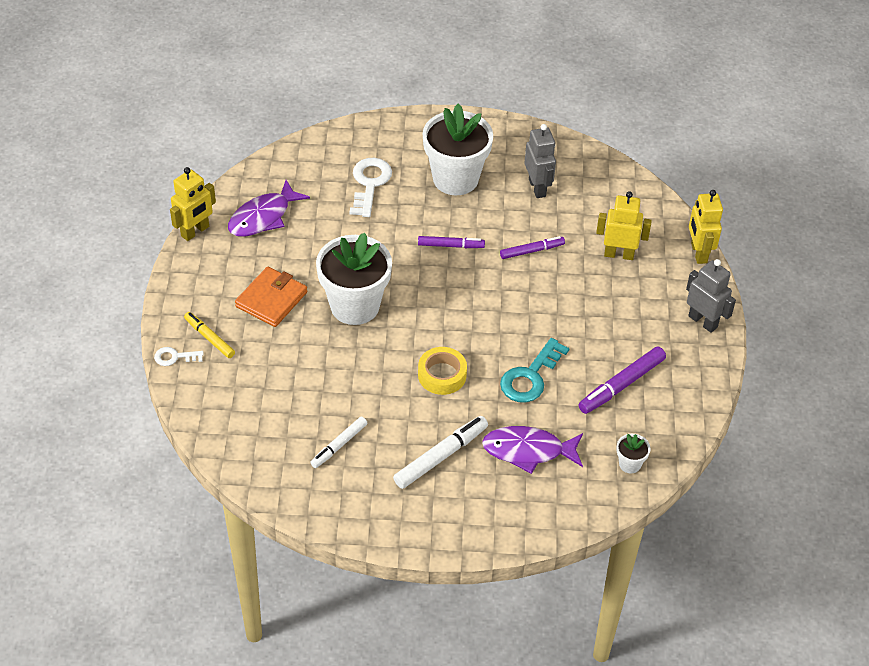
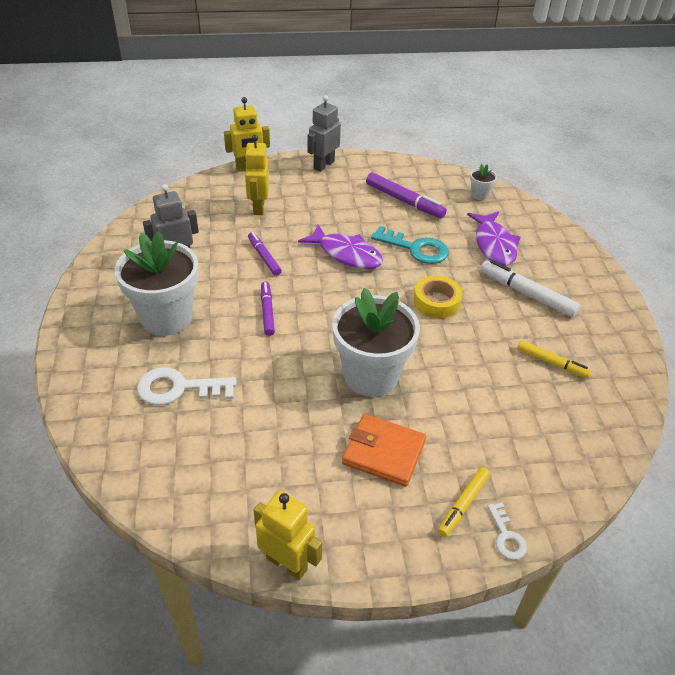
camera: 100 degrees left, 5 degrees down
(263, 217) = (248, 487): purple fish -> purple fish (346, 254)
(339, 445) = (552, 363): white marker -> yellow marker

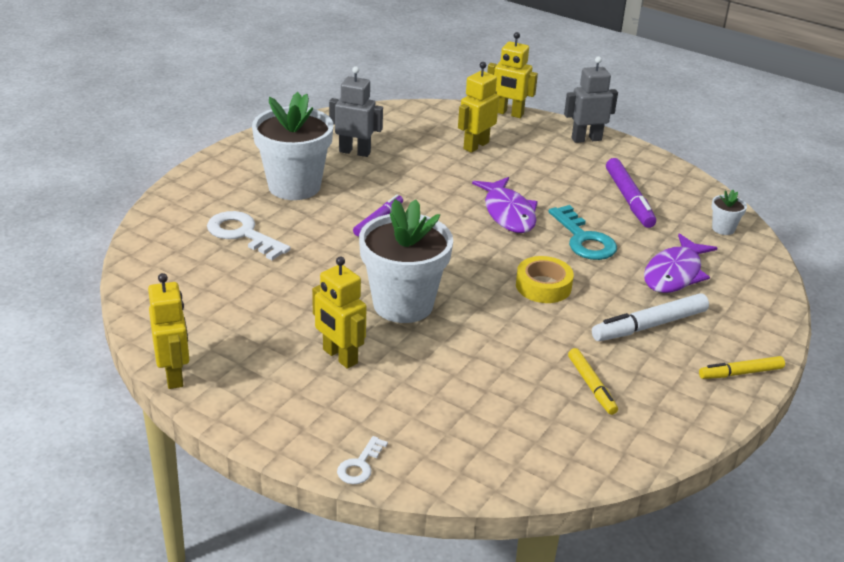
camera: 40 degrees right, 10 degrees down
(264, 257) = (429, 182): purple marker -> none
(383, 452) = (339, 356): orange wallet -> yellow robot
(463, 504) = (355, 425): yellow marker -> yellow marker (741, 373)
(527, 294) = (650, 325): white marker -> white marker turned 105 degrees counterclockwise

